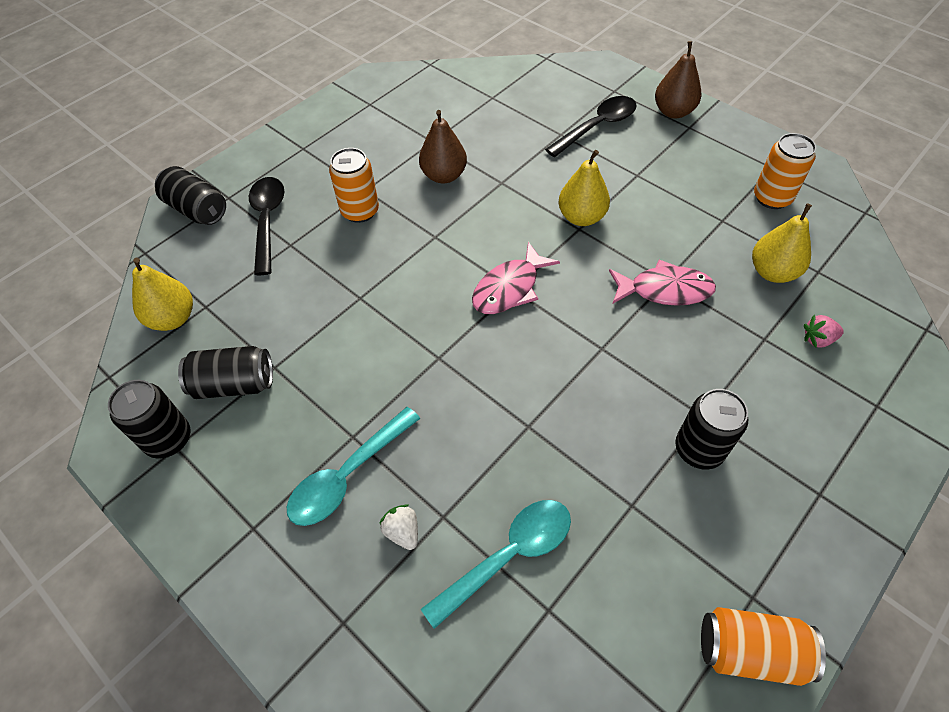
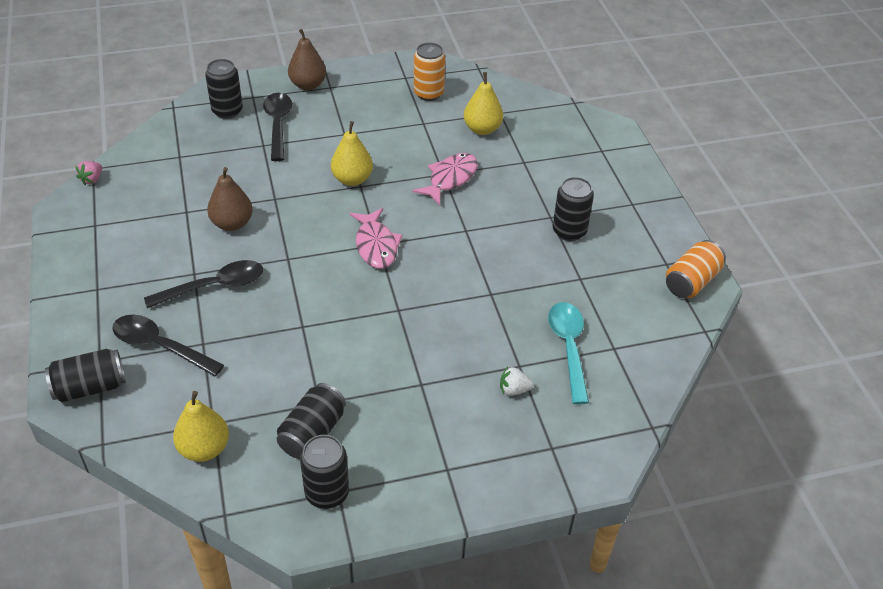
camera: 60 degrees left, 10 degrees down
(347, 476) = (450, 400): turquoise spoon -> none
(360, 211) = (214, 286): orange can -> black spoon
(578, 88) = (227, 111): none -> black can
(818, 339) = (543, 143): pink strawberry -> pink strawberry (92, 179)

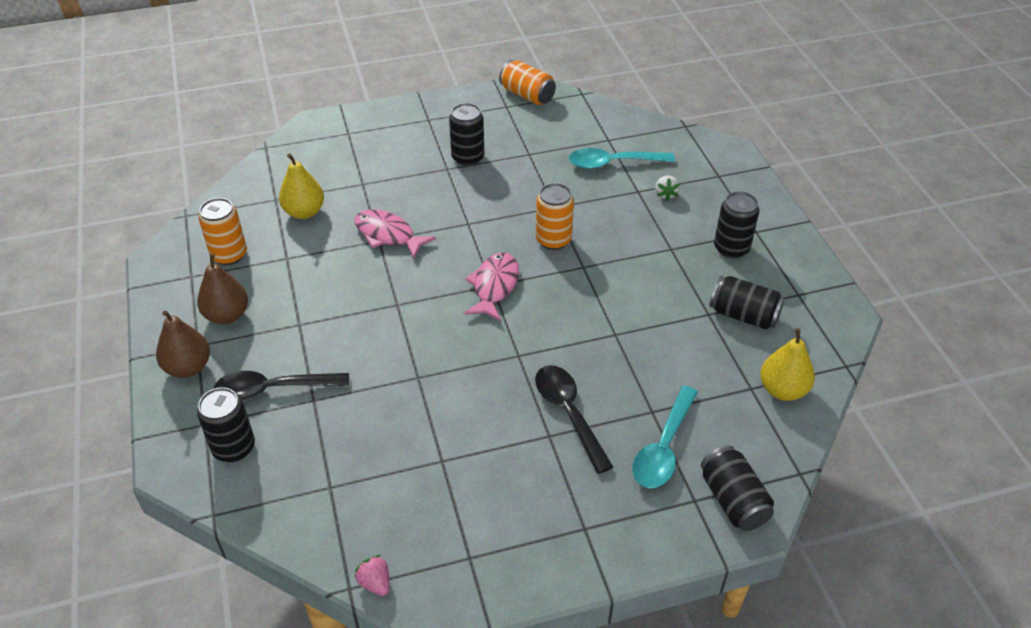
camera: 90 degrees left, 0 degrees up
(92, 179) = (375, 583): pink strawberry -> pink strawberry turned 150 degrees counterclockwise
(160, 346) = (663, 448): black spoon -> turquoise spoon
(232, 223) = (463, 411): brown pear -> brown pear (227, 315)
(327, 493) = (802, 301): black can -> black can (731, 248)
(352, 179) = (386, 311): yellow pear -> none
(376, 245) = (494, 286): pink fish -> pink fish turned 60 degrees counterclockwise
(439, 290) = (553, 240): none -> orange can

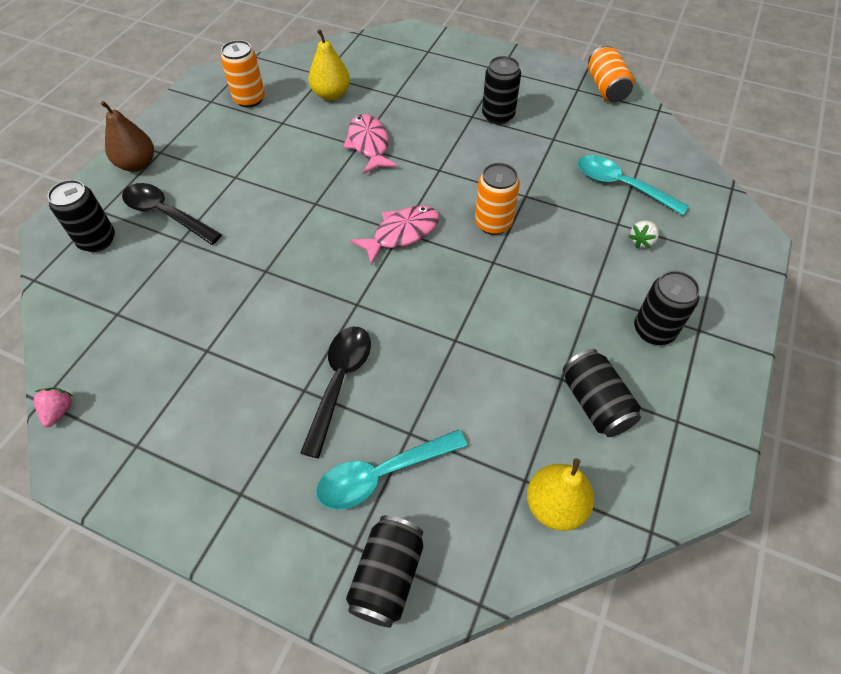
camera: 40 degrees right, 10 degrees up
(227, 315) = (200, 142): brown pear -> none

